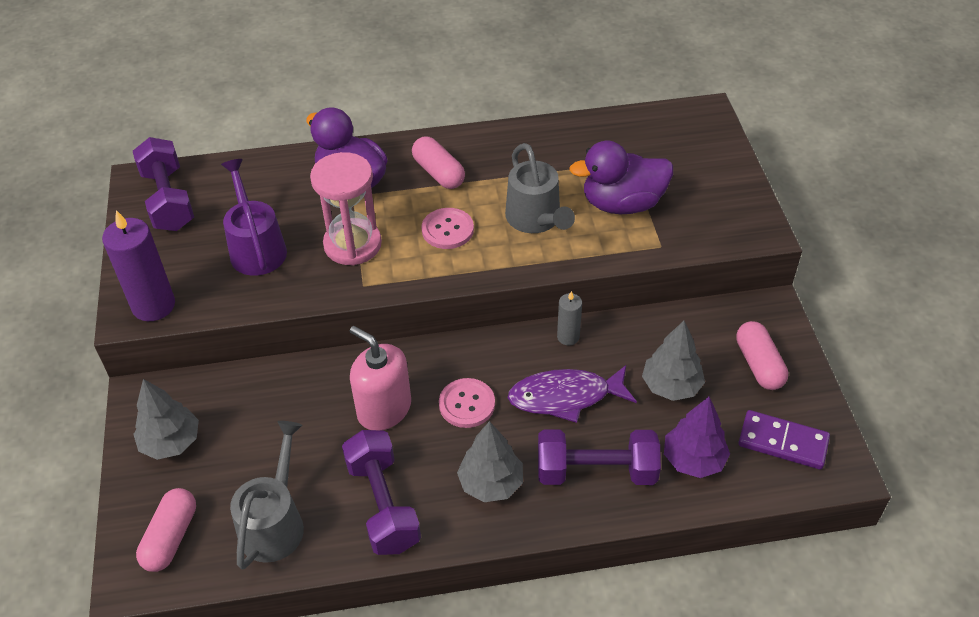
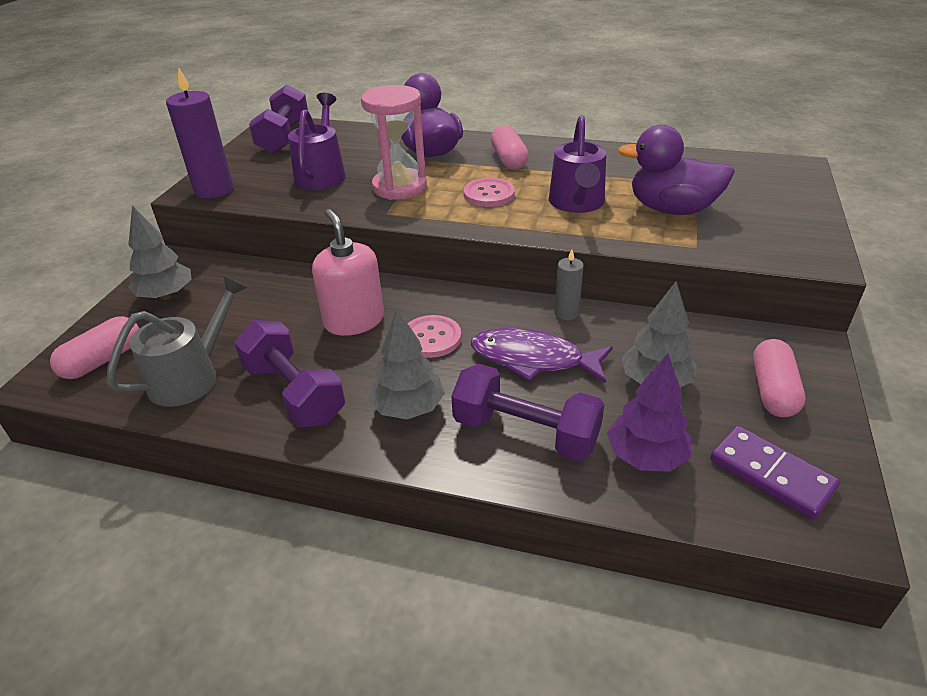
camera: 25 degrees right, 10 degrees down
(383, 505) = (294, 393): purple dumbbell -> purple dumbbell turned 45 degrees counterclockwise
(536, 220) = (577, 204): grey watering can -> purple watering can

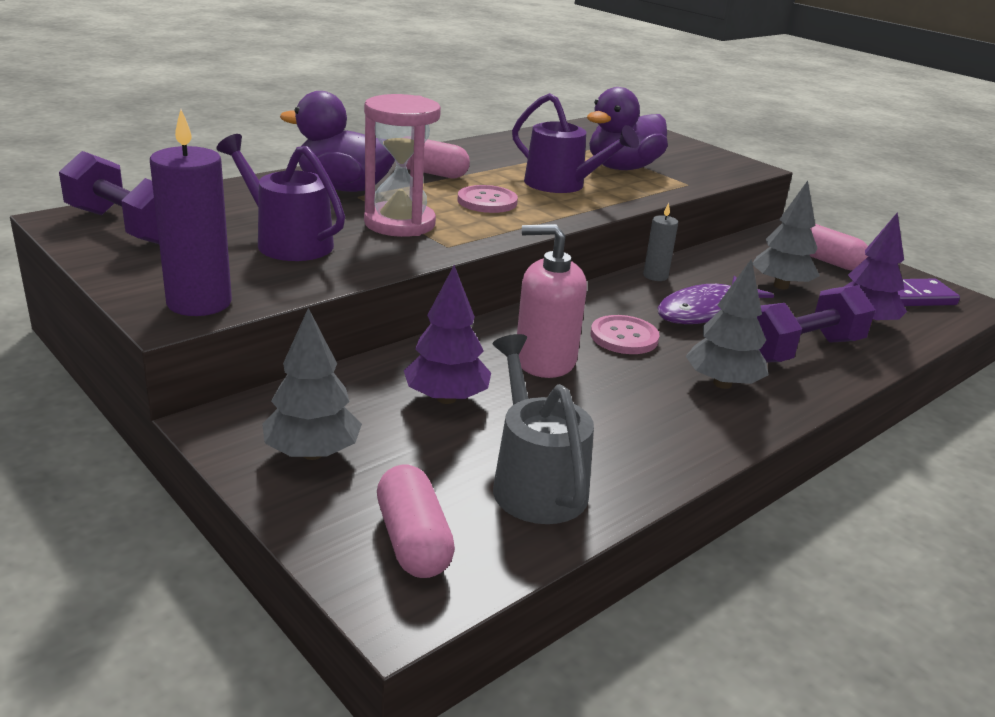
camera: 60 degrees left, 10 degrees down
(264, 308) = (446, 398): none -> purple tree
(294, 393) = (639, 430): purple dumbbell -> none

